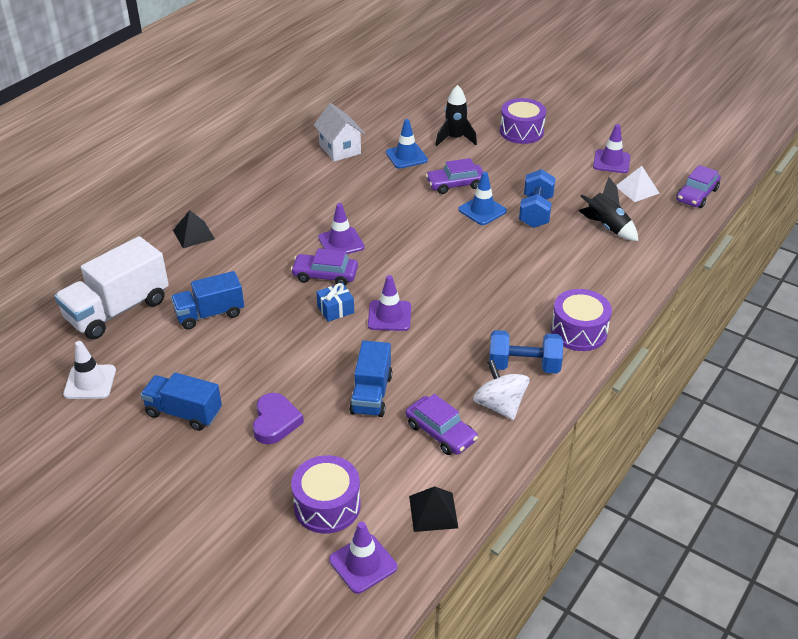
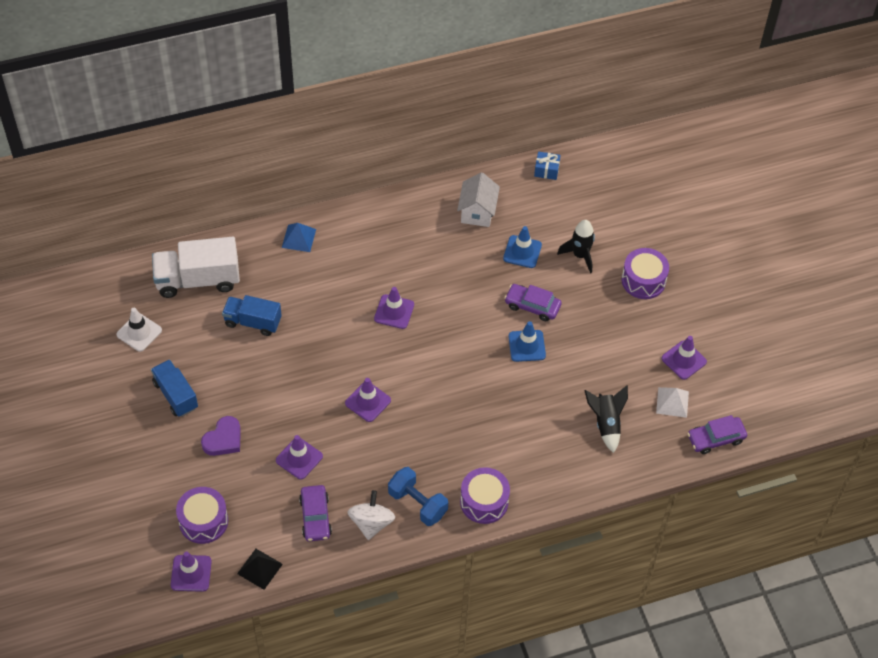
camera: 35 degrees right, 15 degrees up
(193, 234) = (298, 238): black pyramid -> blue pyramid
(325, 275) = (356, 336): purple car -> none
(335, 309) = (337, 372): blue gift -> blue gift (546, 170)
(371, 394) = (299, 458): blue truck -> purple traffic cone
(535, 212) = (566, 373): blue dumbbell -> none

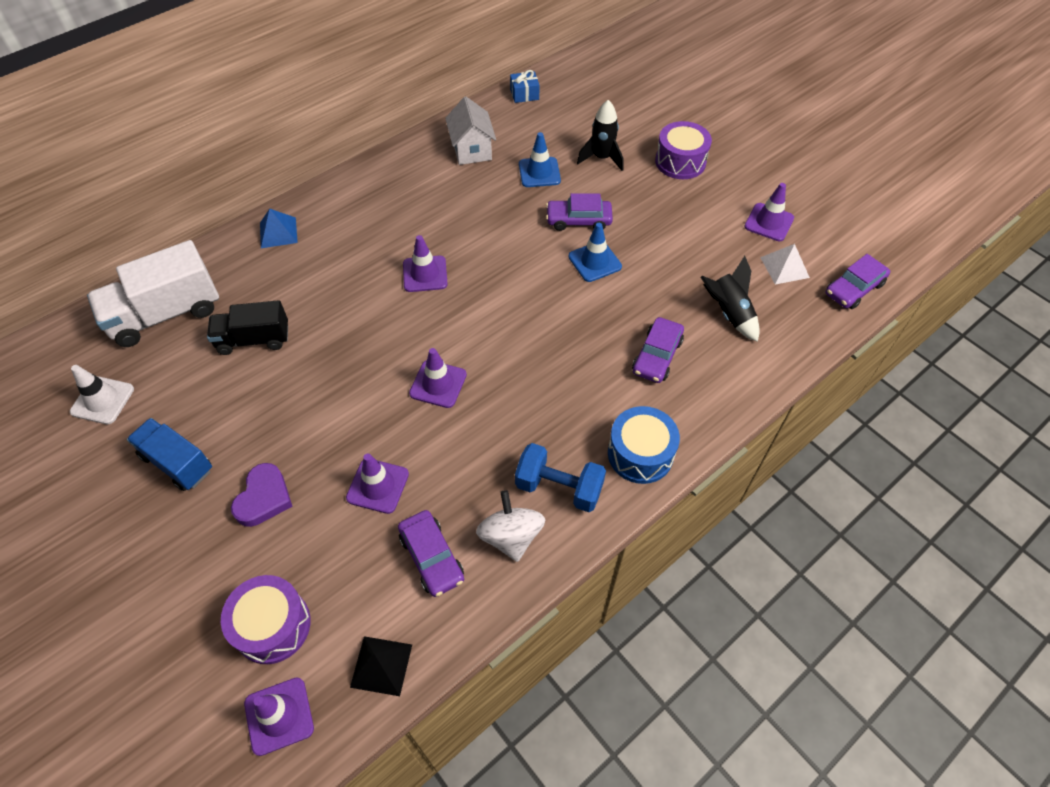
camera: 20 degrees left, 0 degrees up
(253, 322) = (254, 339): blue truck -> black truck
(484, 502) = (640, 454): purple drum -> blue drum
(533, 437) = (657, 356): none -> purple car

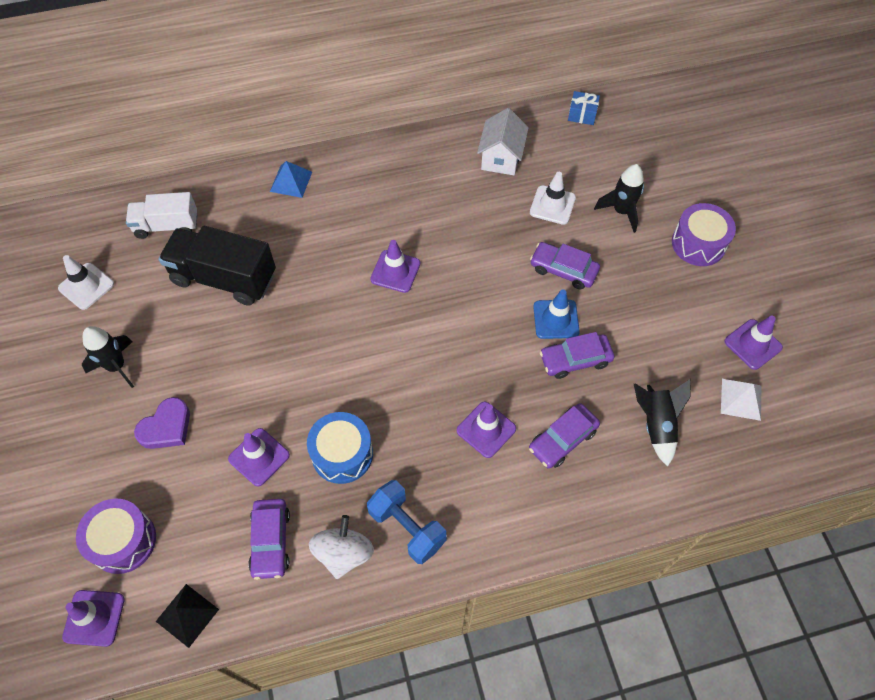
camera: 25 degrees right, 5 degrees up
(166, 314) = (167, 226): white truck -> white truck, size x0.65
(177, 463) = (116, 366): blue truck -> black rocket
(254, 339) = (224, 278): black truck -> black truck, size x1.54
(438, 384) = (354, 384): purple traffic cone -> purple traffic cone (486, 429)
(539, 172) = (552, 205): blue traffic cone -> white traffic cone
(640, 454) = (495, 528): blue drum -> blue drum (342, 454)
(854, 289) = (800, 451): purple car -> purple car (575, 360)

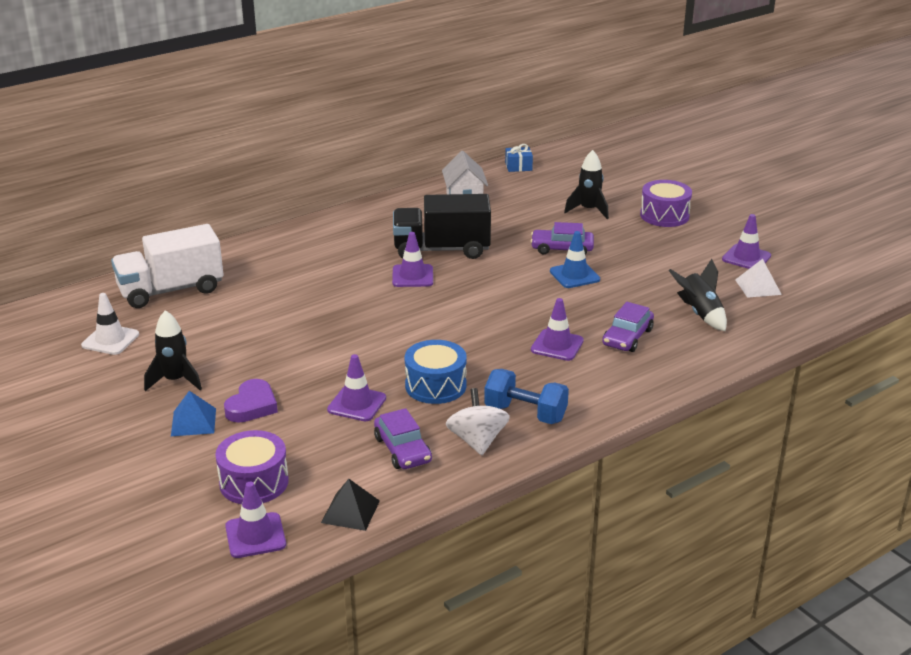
camera: 20 degrees left, 30 degrees down
(167, 226) = (171, 290): white truck -> white truck, size x1.54
(224, 278) = (250, 309): black truck -> black truck (441, 250)
(291, 181) = (278, 244): blue pyramid -> blue pyramid (193, 422)
(552, 205) = (527, 217): white traffic cone -> none
(575, 360) = (607, 293): purple car -> none

